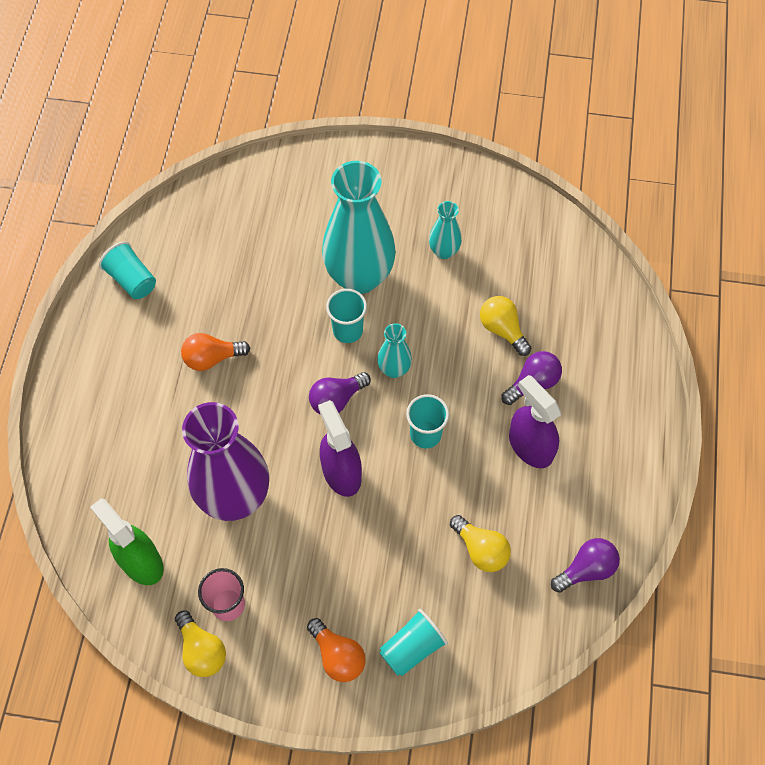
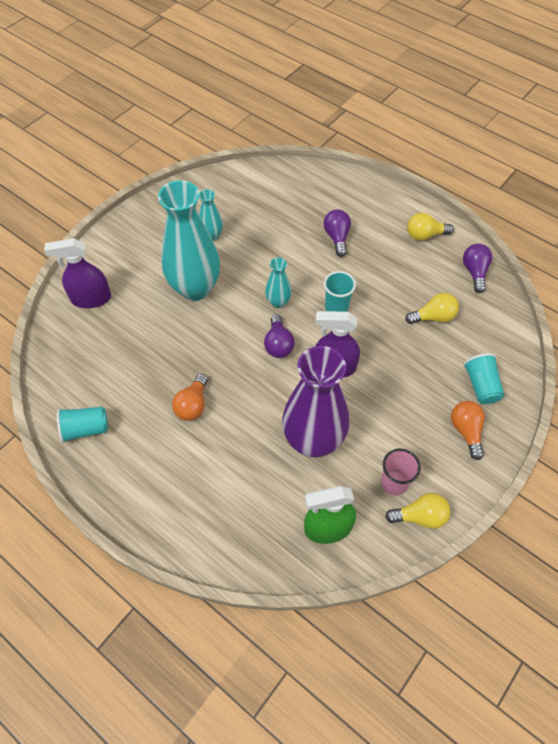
camera: 60 degrees left, 5 degrees down
(338, 656) = (466, 431): orange light bulb -> orange light bulb turned 90 degrees counterclockwise
(348, 330) = (231, 314): turquoise cup -> none
(502, 329) = (290, 234): yellow light bulb -> yellow light bulb (425, 235)
(530, 446) = (378, 259): purple spray bottle -> purple spray bottle (91, 299)

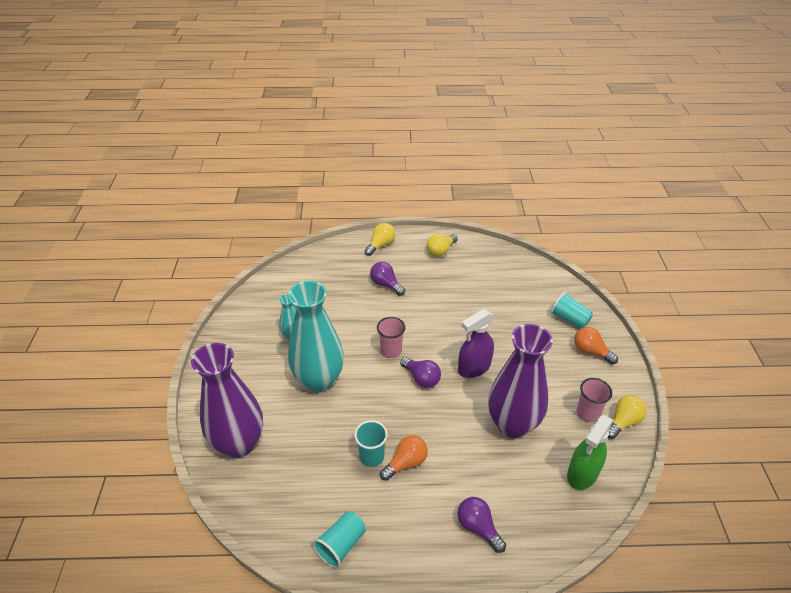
camera: 40 degrees left, 15 degrees down
(91, 299) = (239, 443): purple spray bottle -> purple vase
(193, 405) = (406, 463): orange light bulb -> orange light bulb turned 105 degrees counterclockwise
(278, 302) = (391, 351): turquoise vase -> pink cup
(336, 307) = (434, 329): turquoise cup -> turquoise cup (372, 457)
(433, 317) = (499, 297): yellow light bulb -> yellow light bulb (380, 245)
(474, 272) = (493, 255): purple light bulb -> purple light bulb (478, 527)

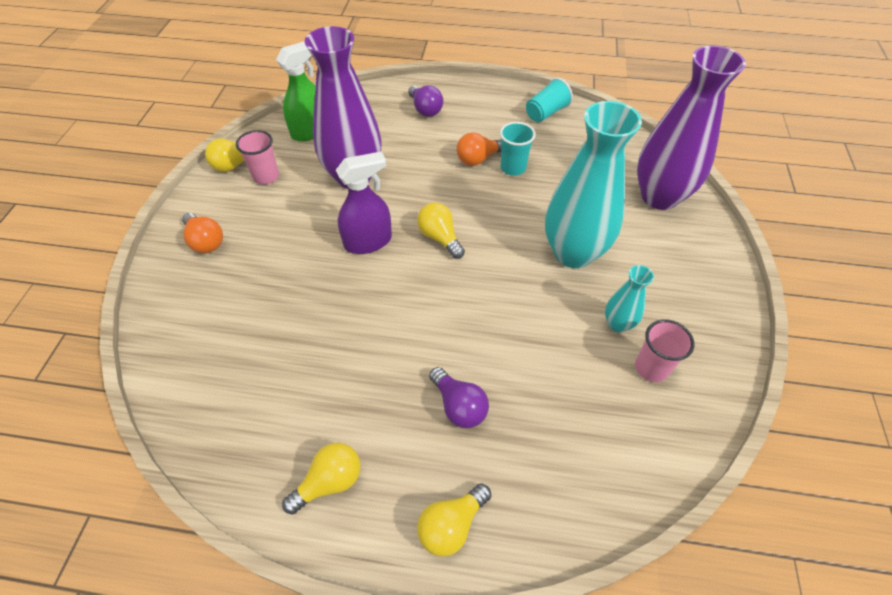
camera: 170 degrees left, 10 degrees up
(391, 351) = (472, 280): pink cup -> pink cup (651, 368)
(421, 378) = (440, 237): purple light bulb -> yellow light bulb
(569, 319) = (196, 291): turquoise cup -> none

